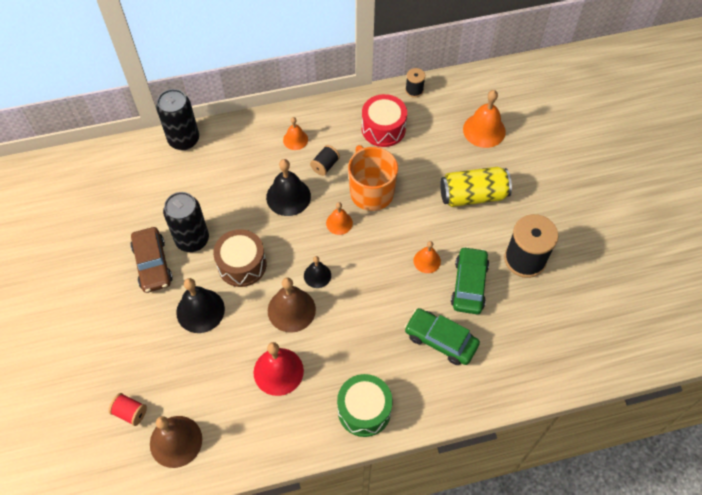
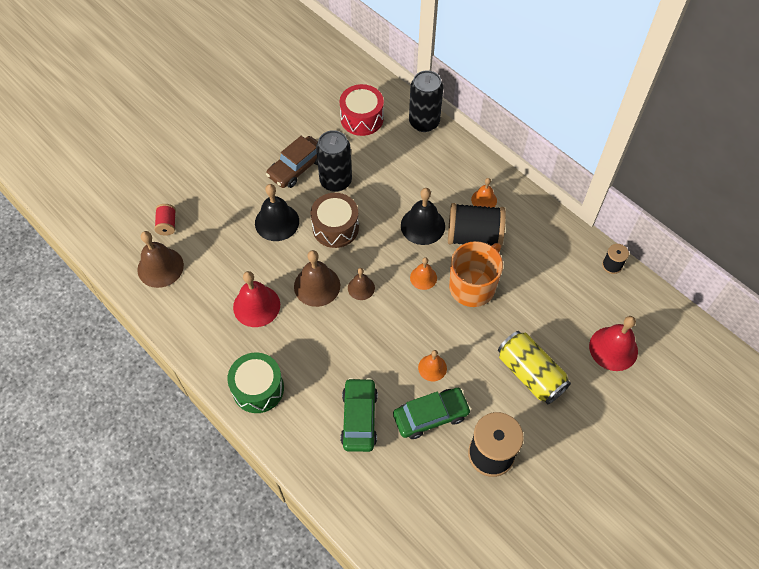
camera: 60 degrees right, 0 degrees up
(317, 275) = (361, 288): black bell -> brown bell
(325, 165) = (474, 236): black spool -> black spool, size x2.05
(383, 129) = (548, 261): red drum -> red drum (362, 118)
(484, 130) = (613, 348): orange bell -> red bell

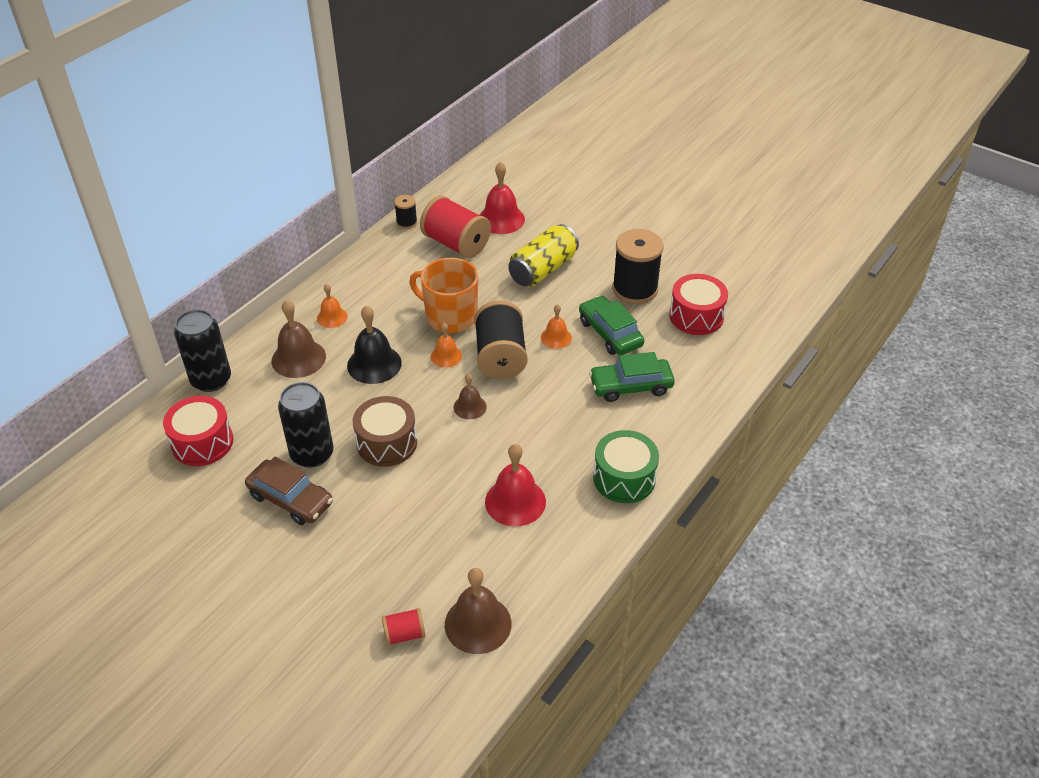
camera: 100 degrees left, 15 degrees down
(277, 222) = (384, 504): black bell -> none
(317, 286) = (474, 447): brown bell -> brown bell (298, 358)
(443, 504) = (696, 316): none -> red drum
(474, 236) = (384, 321): black spool -> black spool (500, 356)
(576, 303) = (456, 244): none -> red spool

